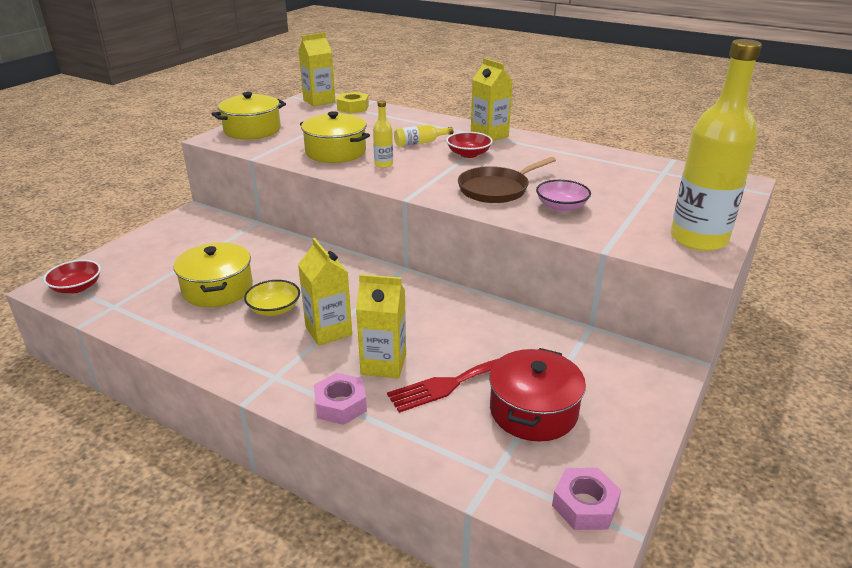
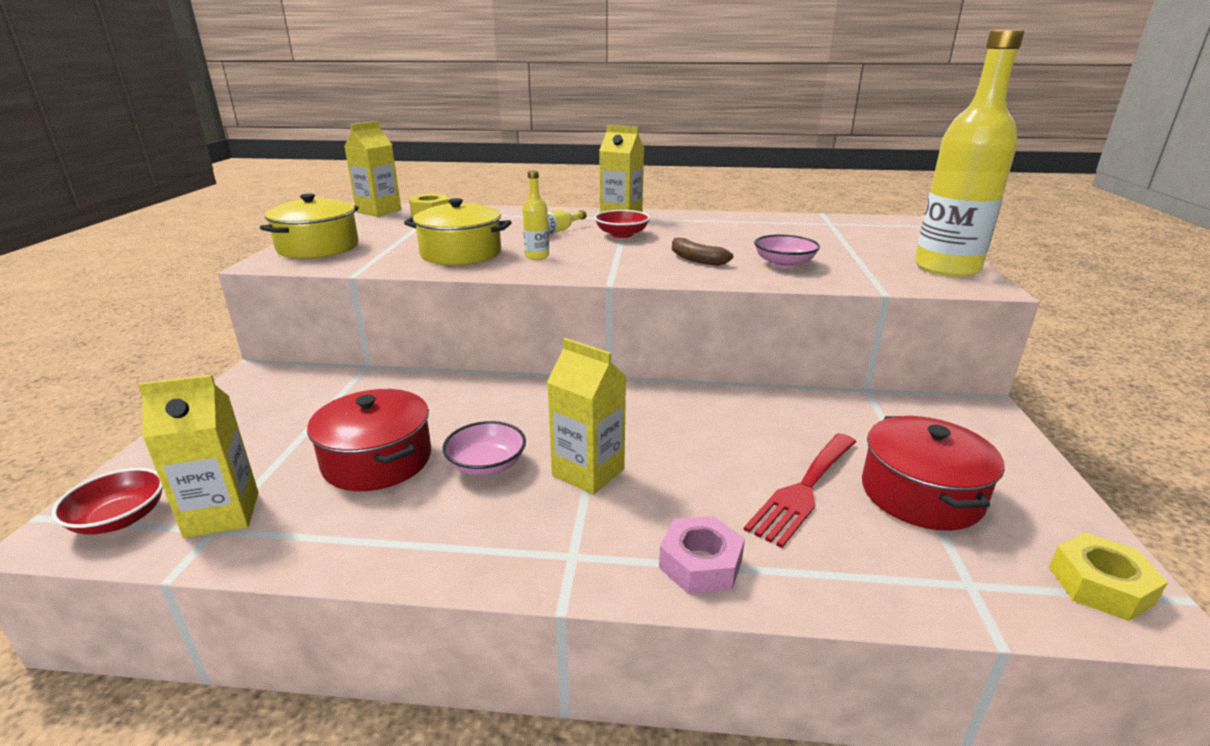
camera: 25 degrees left, 5 degrees down
(217, 289) = (377, 460): yellow pot -> red pot
(274, 309) = (486, 465): yellow bowl -> pink bowl
(383, 364) = (699, 493): yellow carton -> yellow carton (222, 514)
(496, 189) = (696, 259): brown pan -> brown banana
(584, 505) = (1100, 585): pink nut -> yellow nut

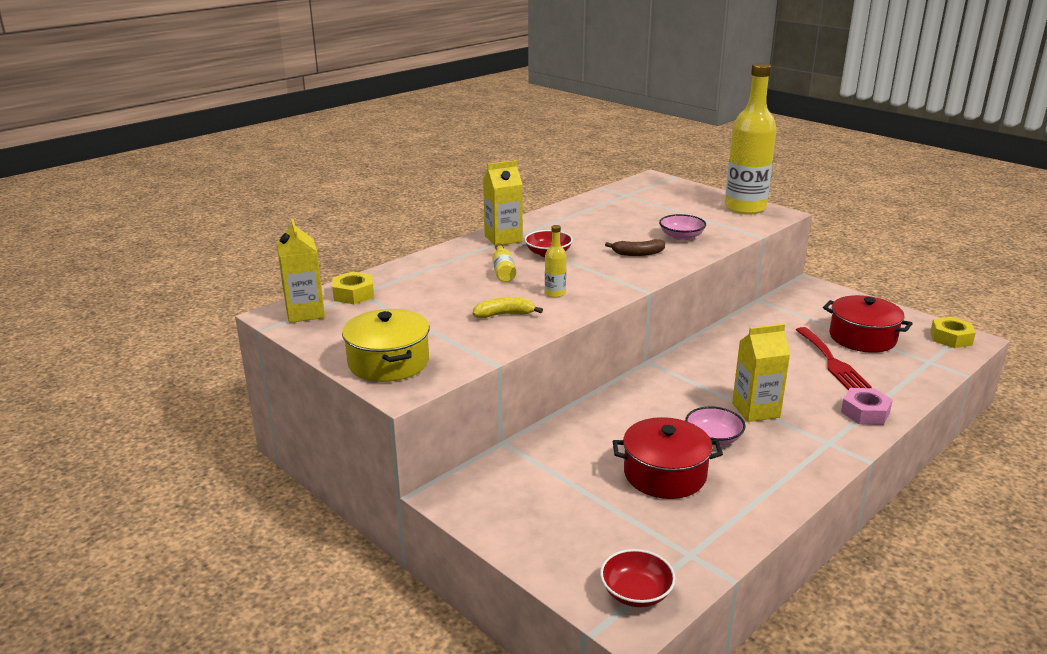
camera: 50 degrees left, 0 degrees up
(222, 514) = (674, 548): yellow carton -> none
(461, 253) = (504, 314): yellow pot -> yellow banana

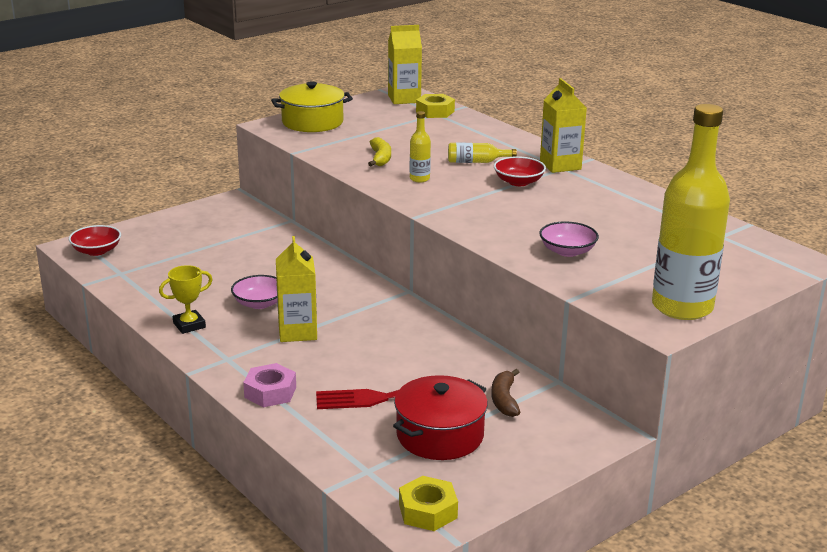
camera: 95 degrees right, 0 degrees up
(638, 253) = (515, 223): brown banana -> brown banana (504, 400)
(664, 474) = (218, 276): red pot -> none
(782, 476) = (189, 325): none -> yellow trophy

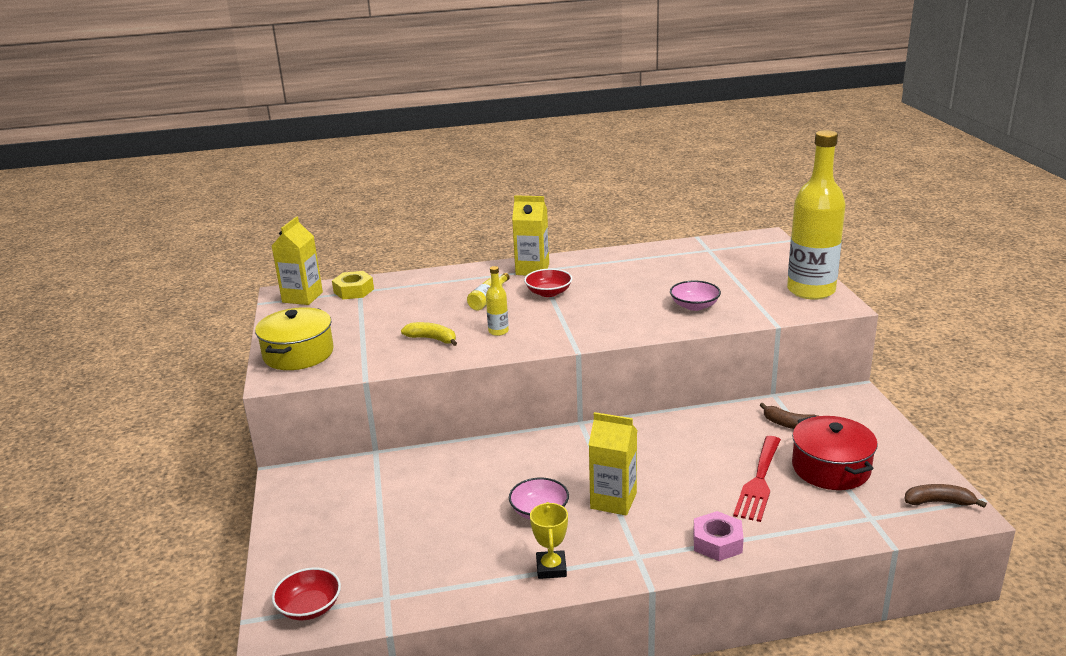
camera: 60 degrees left, 0 degrees up
(427, 511) = (938, 502): yellow nut -> brown banana

